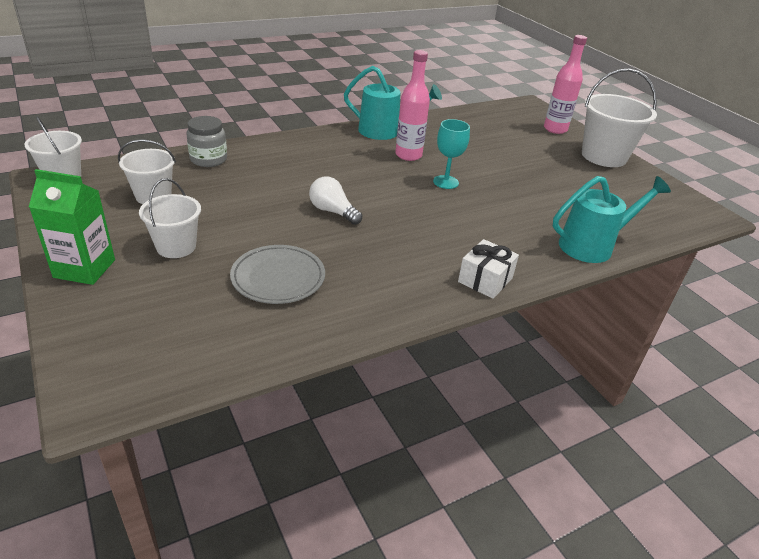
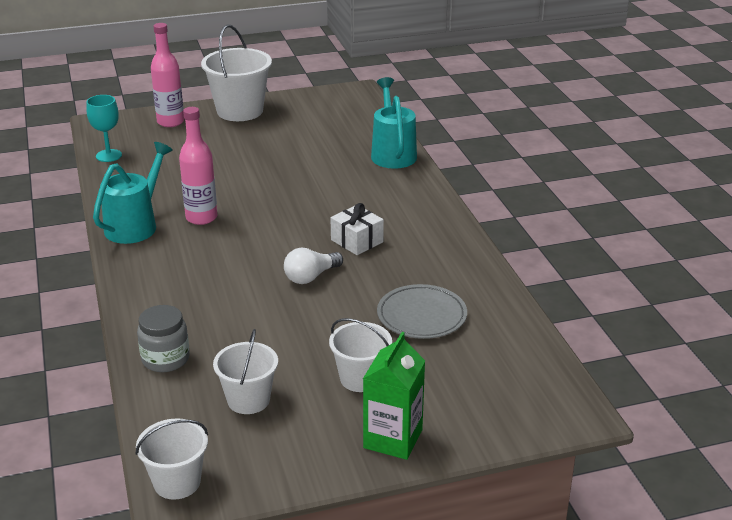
camera: 75 degrees left, 5 degrees down
(445, 182) = (267, 204): turquoise goblet -> turquoise goblet (109, 155)
(485, 280) = (435, 211): white gift -> white gift (357, 241)

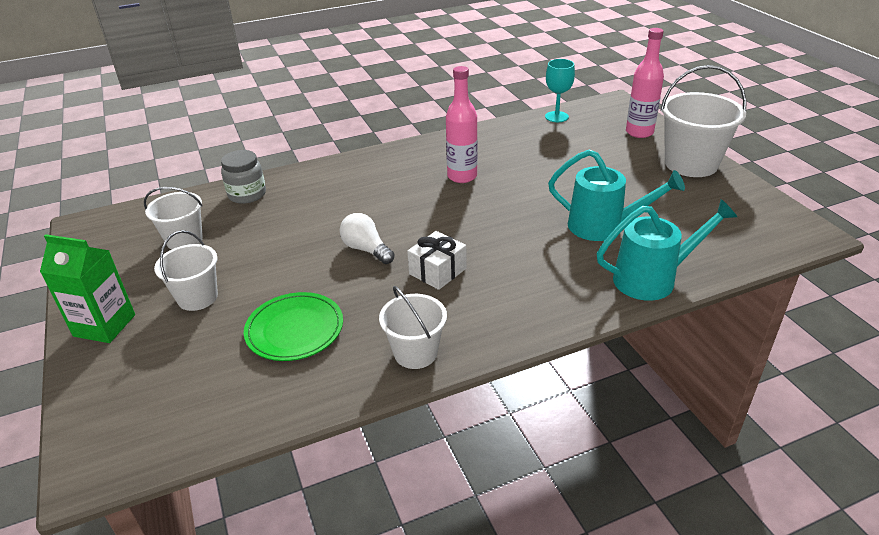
camera: 85 degrees right, 5 degrees up
(135, 225) = (442, 149): turquoise watering can -> turquoise watering can (604, 227)
(177, 482) = (100, 223): white bucket -> white bucket (415, 353)
(421, 316) = (295, 330): grey plate -> green plate

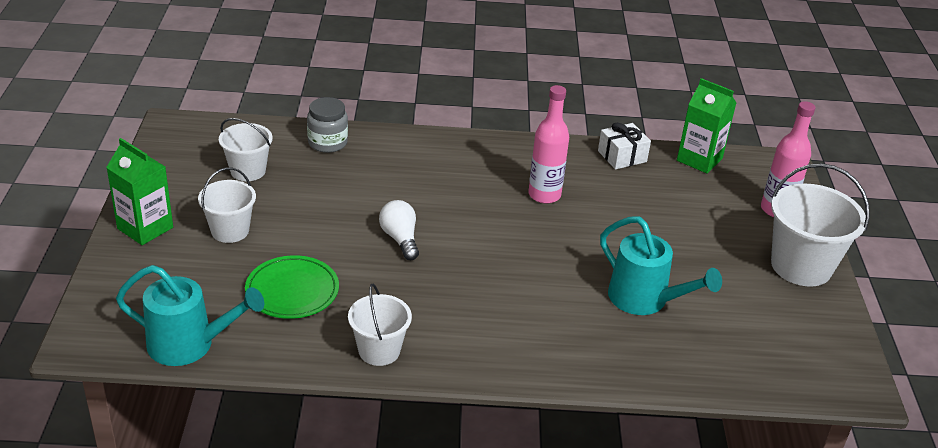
camera: 20 degrees right, 0 degrees up
(437, 271) = (450, 284): white gift -> white gift (622, 156)
(556, 117) = (699, 159): turquoise goblet -> green carton
(653, 278) = (648, 369): turquoise watering can -> turquoise watering can (190, 345)

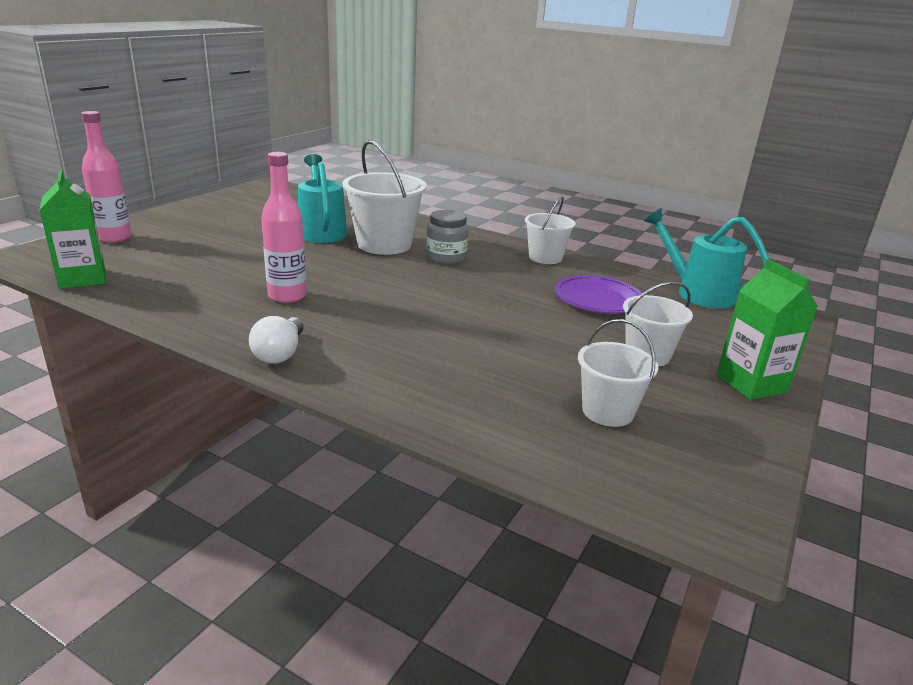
camera: 150 degrees left, 10 degrees down
(292, 291) = (598, 299): green plate -> purple plate
(327, 143) = (473, 416): grey jar -> grey jar (446, 257)
(400, 239) = (470, 304): white light bulb -> white light bulb (280, 353)
(622, 156) = (148, 301): white gift -> none
(801, 266) = (179, 216): white bucket -> white bucket (384, 244)

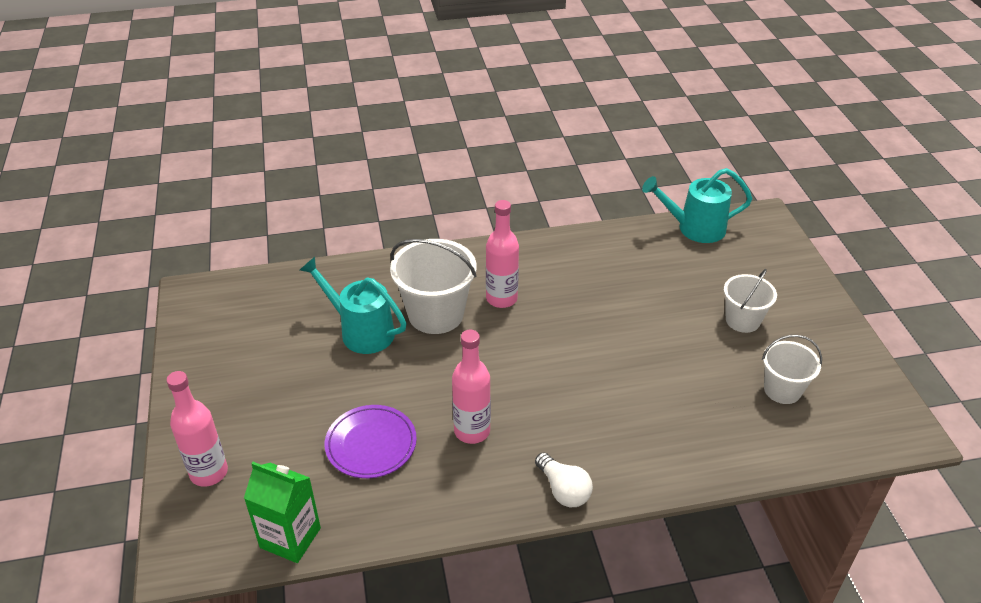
camera: 40 degrees left, 15 degrees up
(446, 257) = (501, 299): grey jar -> pink bottle
(545, 257) = (562, 249): white bucket -> none
(598, 299) = (653, 279): purple plate -> purple plate (371, 444)
(751, 383) = (812, 307): green carton -> none

